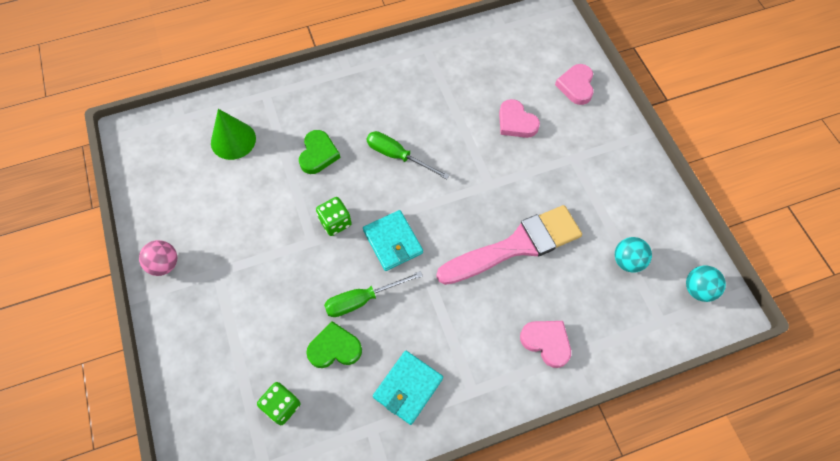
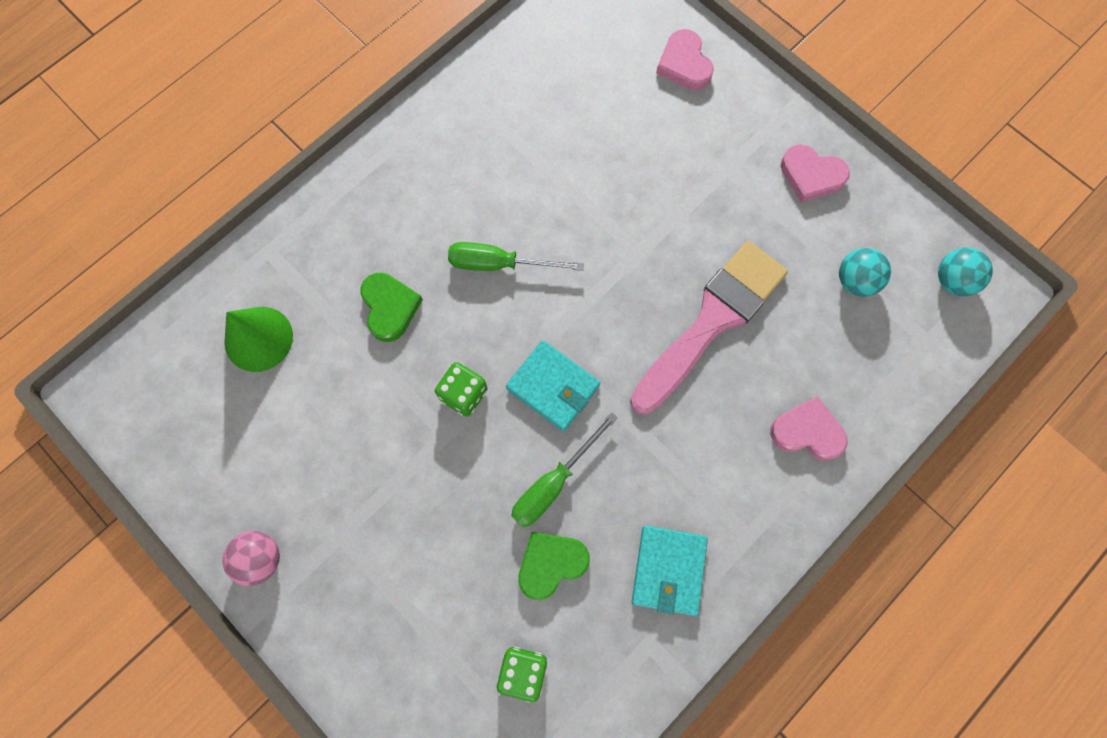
camera: 25 degrees left, 10 degrees up
(516, 122) = (631, 149): pink heart -> pink heart (811, 176)

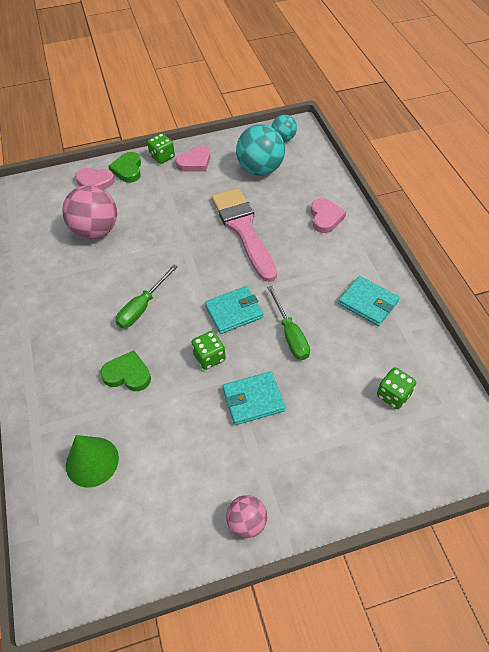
camera: 60 degrees left, 20 degrees down
(427, 484) = (253, 400): none -> turquoise wallet
(551, 564) = (337, 355): green heart -> green heart (128, 170)
(595, 125) = (96, 231): none -> pink ball
(793, 123) = (162, 157): none -> green dice
(807, 432) = (325, 218): pink heart -> pink heart turned 135 degrees clockwise
(855, 281) = (260, 169): turquoise ball -> turquoise ball, size x1.81

